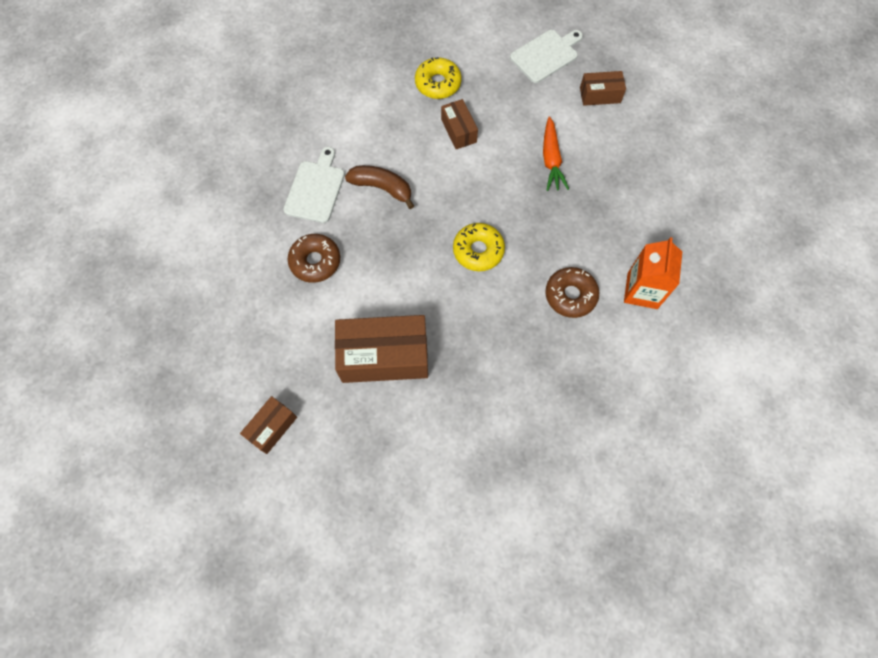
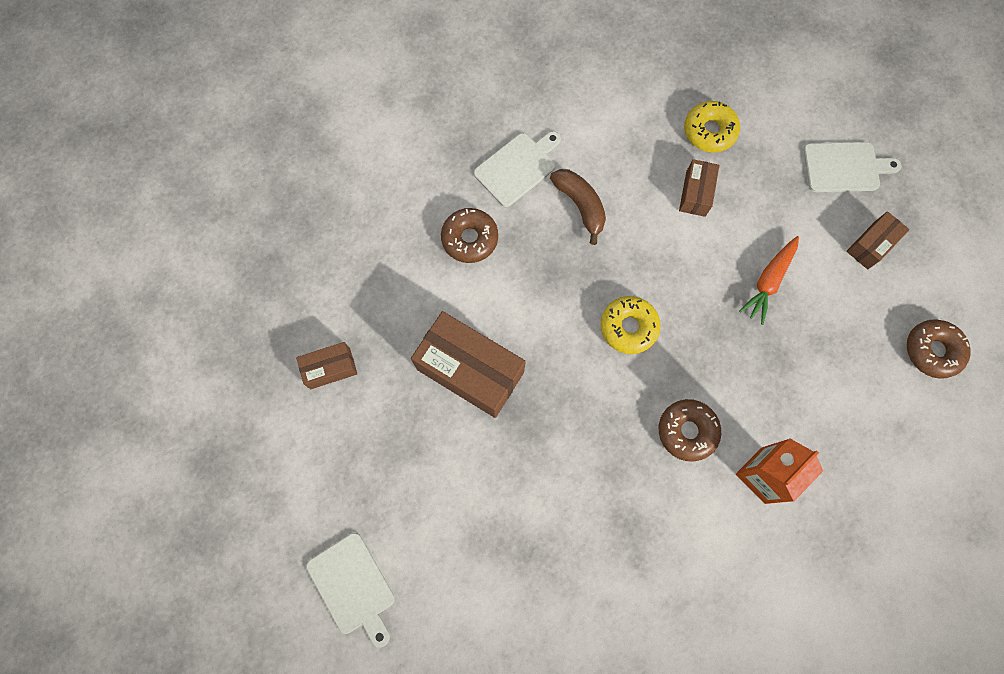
camera: 35 degrees right, 5 degrees up
(408, 579) = (353, 586): none -> white cutting board
(600, 95) = (871, 245): brown box -> brown box turned 75 degrees counterclockwise
(687, 139) = (932, 351): none -> brown donut

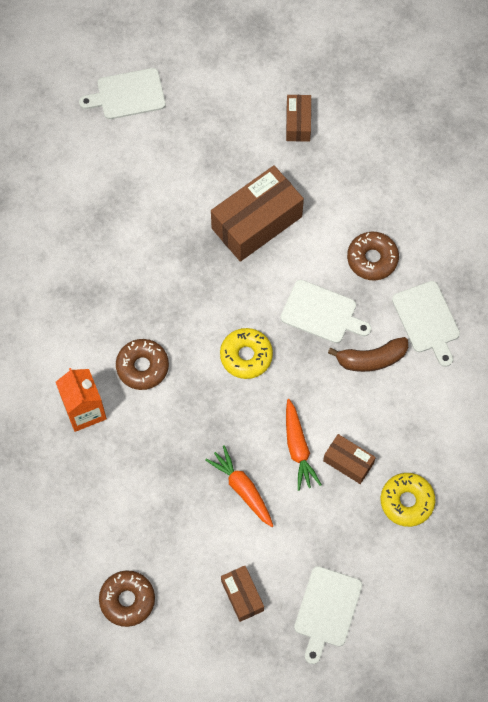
camera: 110 degrees right, 5 degrees down
(549, 268) = (322, 313): none -> white cutting board
(703, 244) = (298, 448): none -> orange carrot

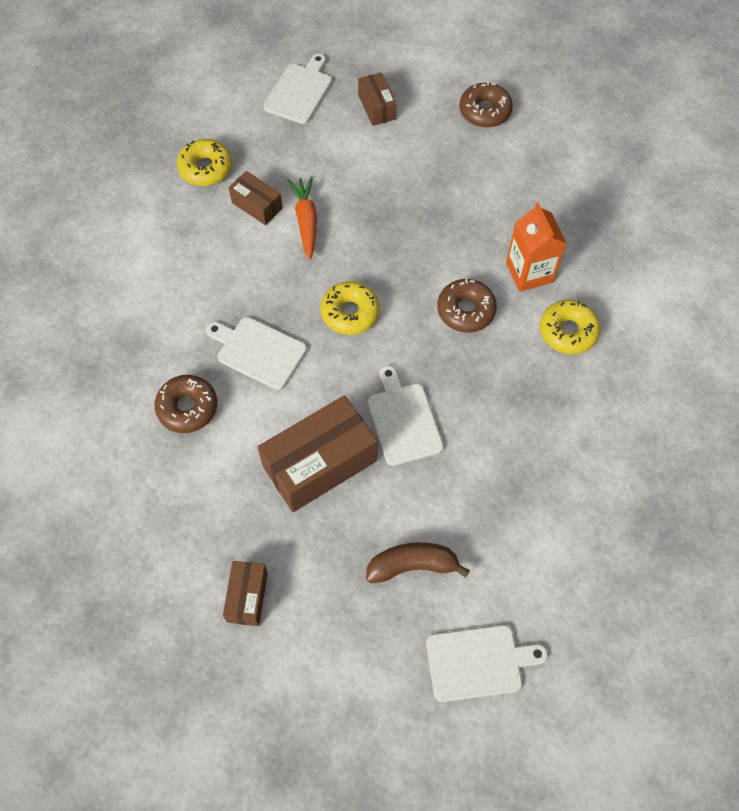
camera: 175 degrees left, 5 degrees down
(51, 354) = (568, 331): none -> yellow donut
(242, 489) = (367, 190): orange carrot -> none
(371, 359) = (212, 299): brown banana -> brown banana (412, 565)
(427, 320) = (141, 334): white cutting board -> white cutting board (403, 420)

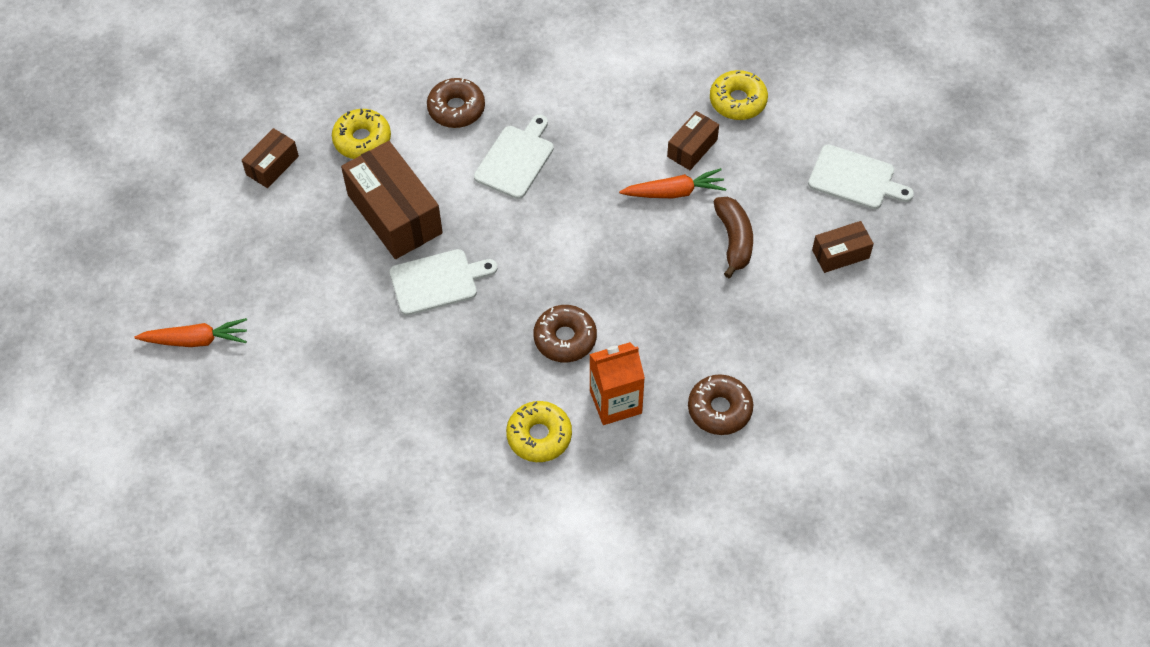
camera: 90 degrees right, 5 degrees down
(247, 597) = (272, 165): brown box -> brown box turned 60 degrees counterclockwise
(350, 313) = (561, 234): yellow donut -> yellow donut (362, 140)
(412, 565) = (289, 289): brown banana -> brown banana (734, 240)
(478, 662) = (195, 340): white cutting board -> orange carrot
(485, 111) = (846, 365): brown donut -> brown donut (719, 409)

